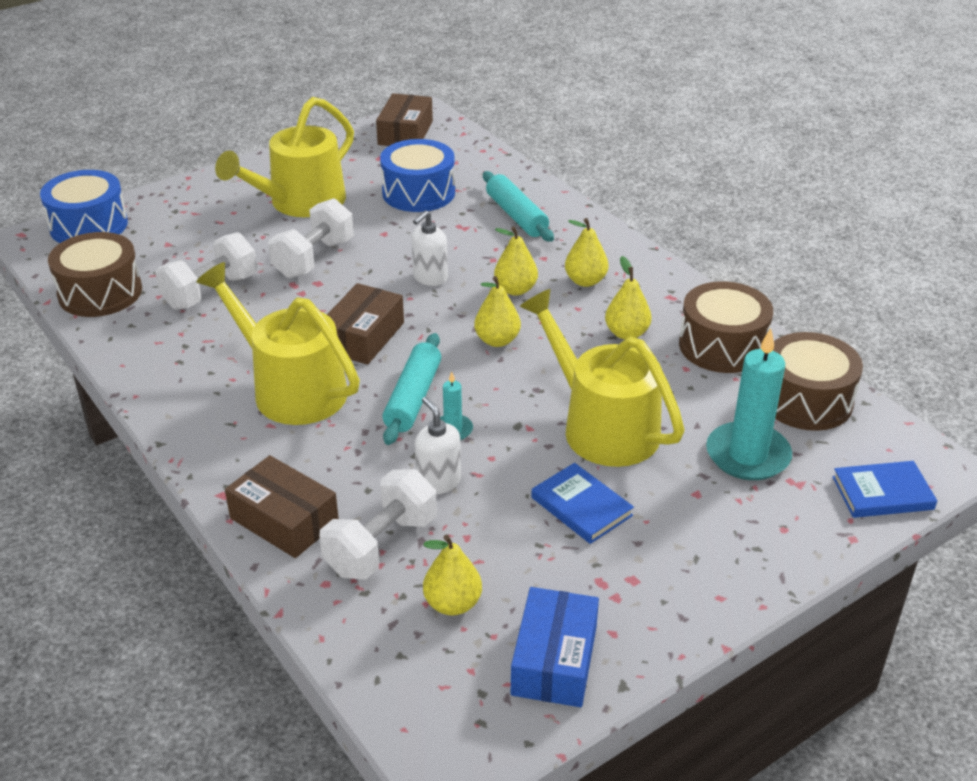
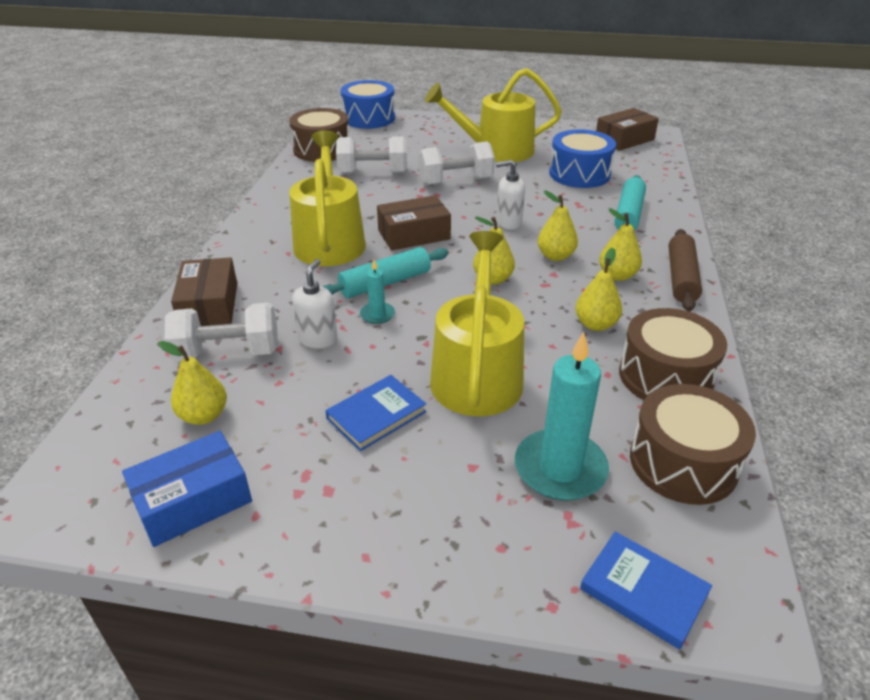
camera: 45 degrees right, 0 degrees up
(581, 506) = (376, 415): blue book -> blue book turned 45 degrees clockwise
(632, 257) = (681, 278): none -> brown rolling pin

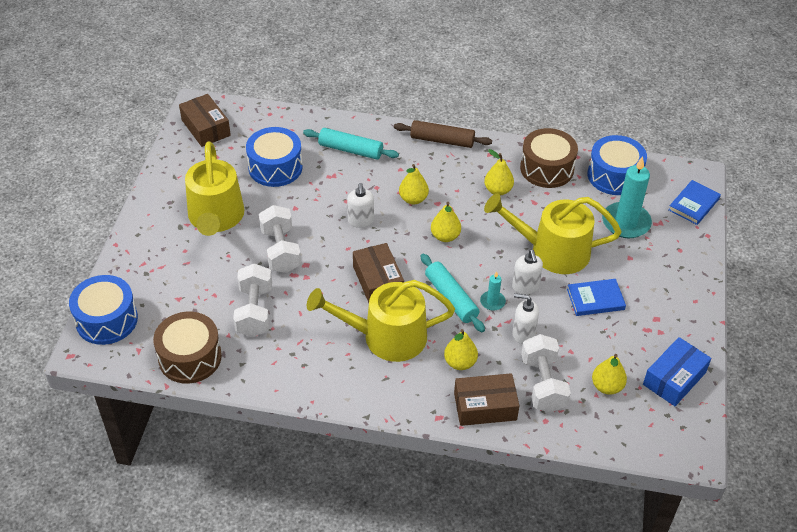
camera: 90 degrees left, 10 degrees up
(193, 501) = (674, 378): blue box -> blue box turned 75 degrees clockwise
(376, 415) = (595, 299): blue book -> blue book turned 60 degrees counterclockwise
(404, 344) = (525, 287): none -> white soap dispenser
(617, 275) = (439, 171): yellow pear -> yellow pear (460, 362)
(683, 462) = (614, 176): brown drum -> blue drum

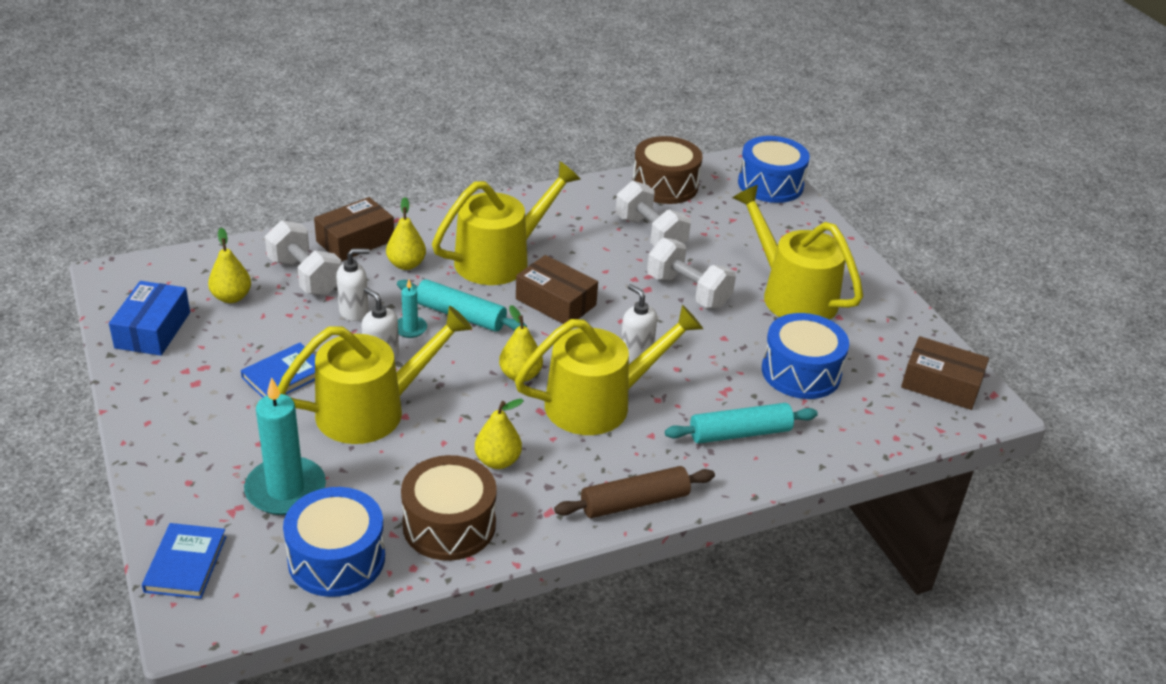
camera: 145 degrees right, 10 degrees down
(413, 199) = (598, 403): yellow pear -> yellow watering can

